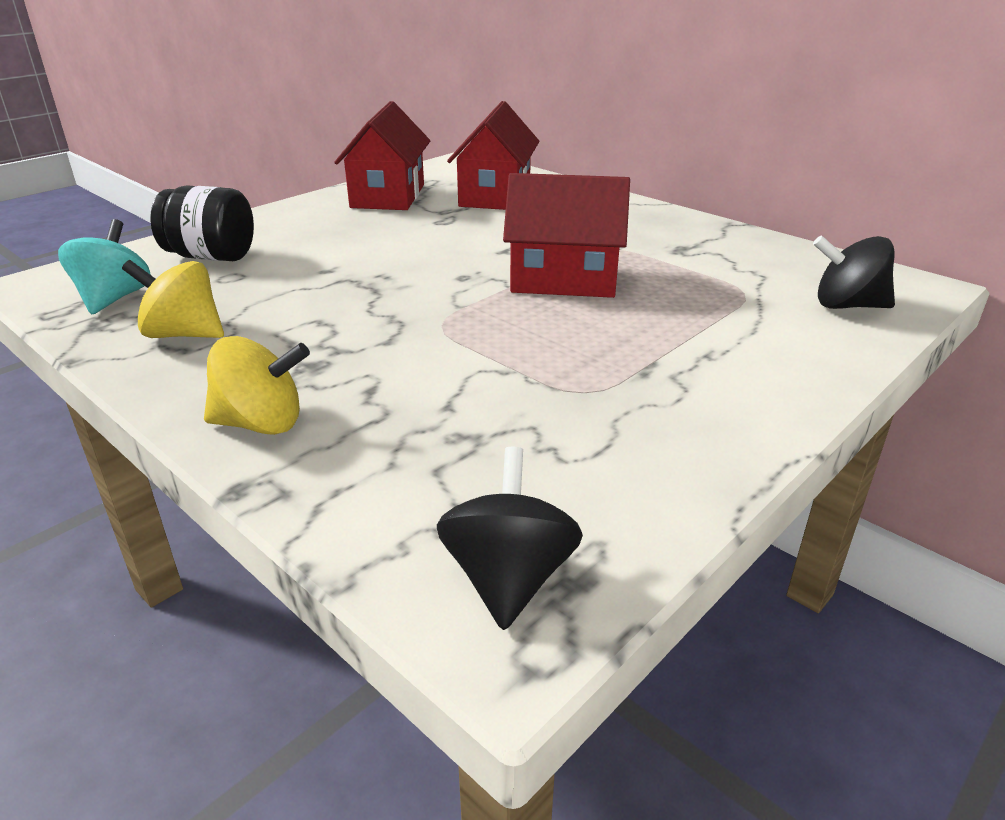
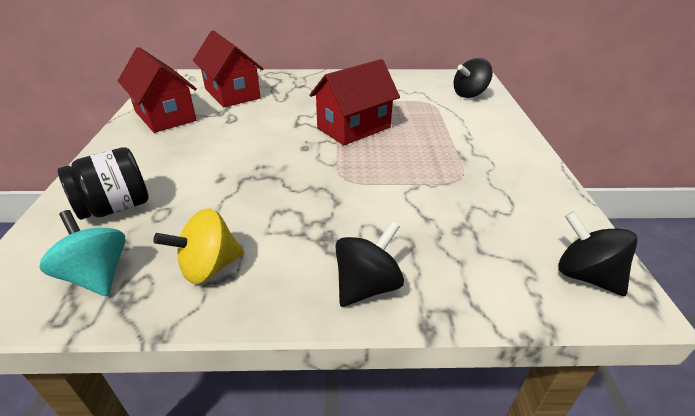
camera: 45 degrees left, 5 degrees up
(261, 423) = (367, 286): yellow spinning top -> black spinning top

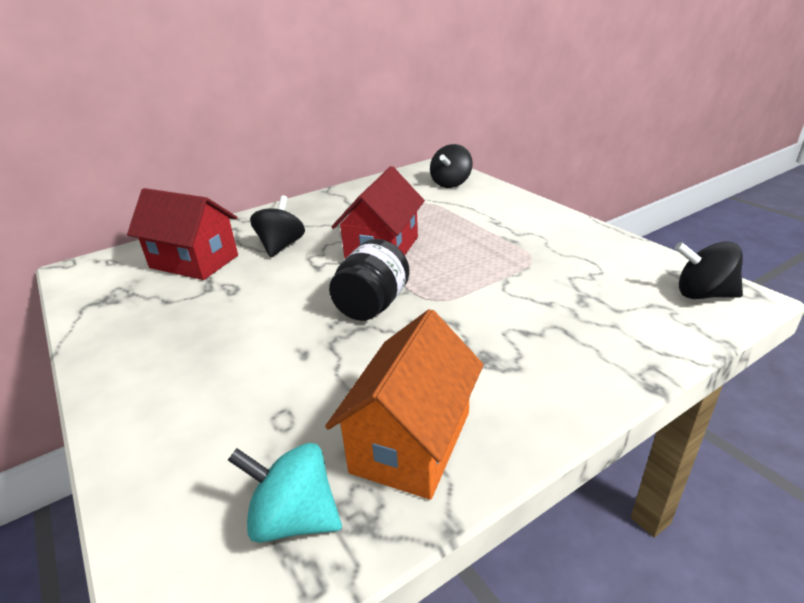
camera: 30 degrees left, 5 degrees down
(116, 207) = (213, 440): black jar -> black jar (372, 305)
(165, 116) = (135, 316): red house -> none
(209, 267) = (411, 441): yellow spinning top -> orange house
(367, 286) = (572, 380): black spinning top -> black spinning top (281, 246)

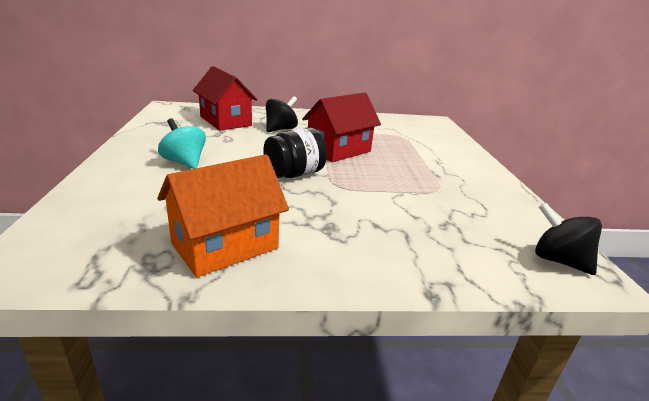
camera: 25 degrees right, 5 degrees down
(294, 518) = (118, 249): turquoise spinning top -> turquoise spinning top (184, 162)
(451, 183) = (433, 132): black spinning top -> none

